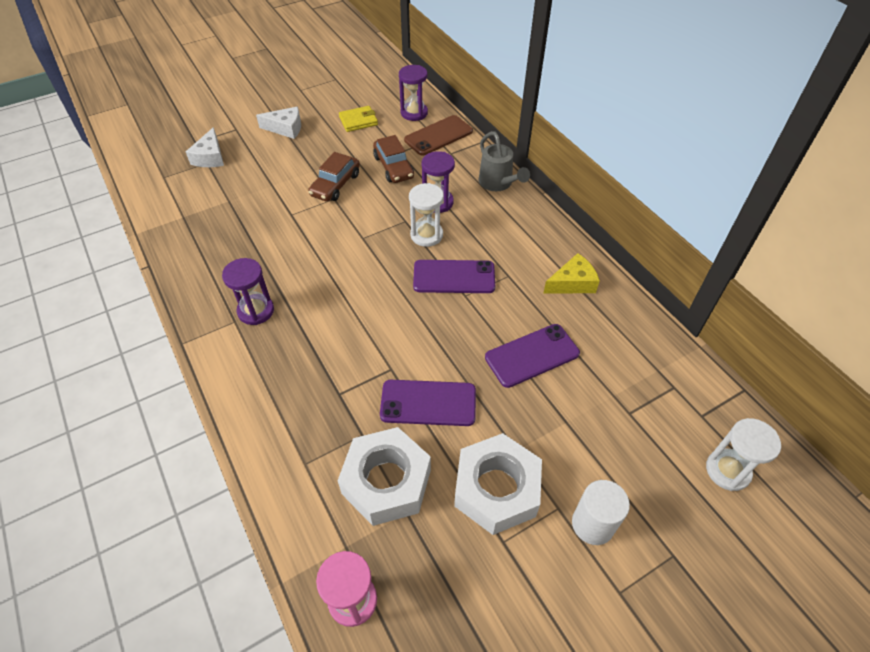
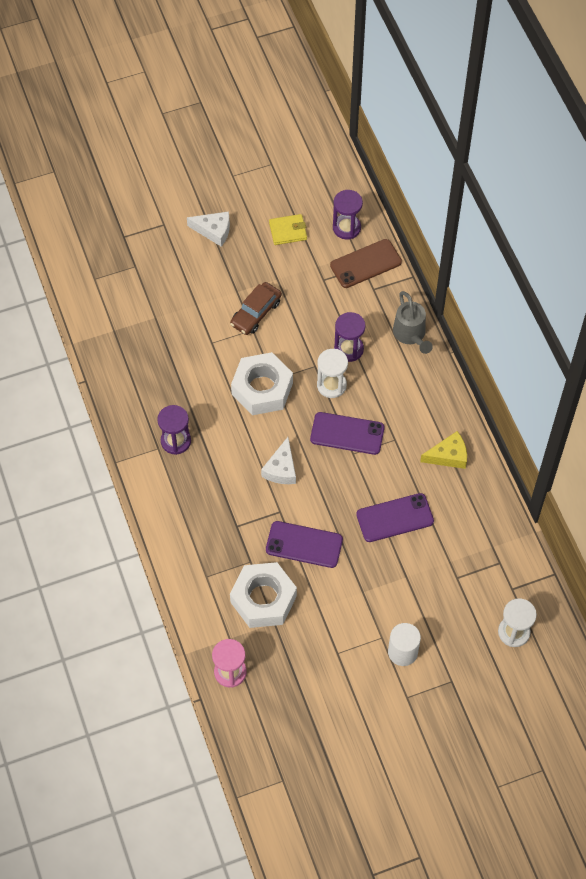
camera: 10 degrees right, 10 degrees up
(210, 157) = (138, 259): white cheese -> white cheese (281, 469)
(393, 167) = (314, 299): brown car -> none
(496, 489) = (341, 617): white nut -> white nut (262, 389)

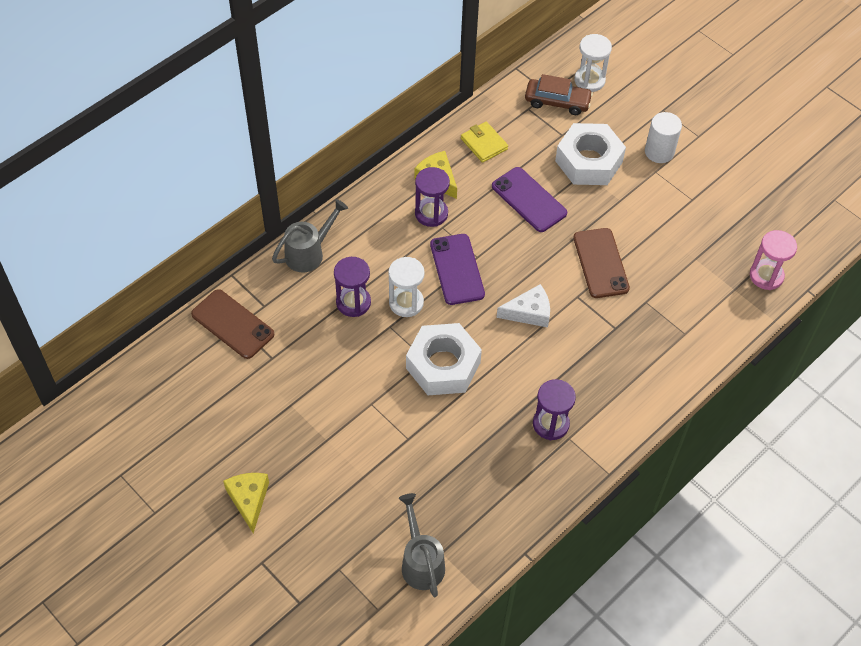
camera: 115 degrees left, 5 degrees down
(113, 315) = (421, 562): none -> grey watering can
(214, 231) = (249, 500): white cheese -> yellow cheese
(256, 313) = (347, 409): brown car -> brown car (557, 102)
(263, 599) = (677, 276): white nut -> white nut (588, 161)
(288, 231) = (217, 418): yellow wallet -> yellow wallet (484, 144)
(304, 544) = (600, 263): purple phone -> brown phone
(346, 228) = (189, 360): purple hourglass -> purple hourglass (431, 213)

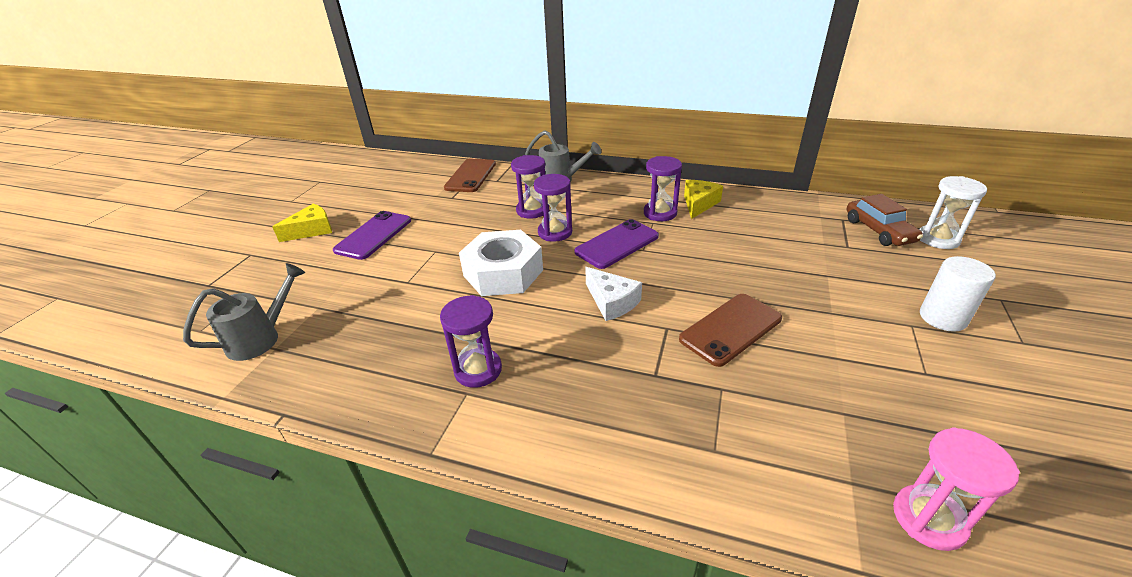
camera: 65 degrees right, 20 degrees down
(406, 303) = (555, 232): white hourglass -> purple hourglass
(484, 144) = (767, 212): yellow wallet -> none
(529, 200) = (744, 254): purple phone -> purple phone (374, 235)
(588, 161) = (845, 273): white nut -> none

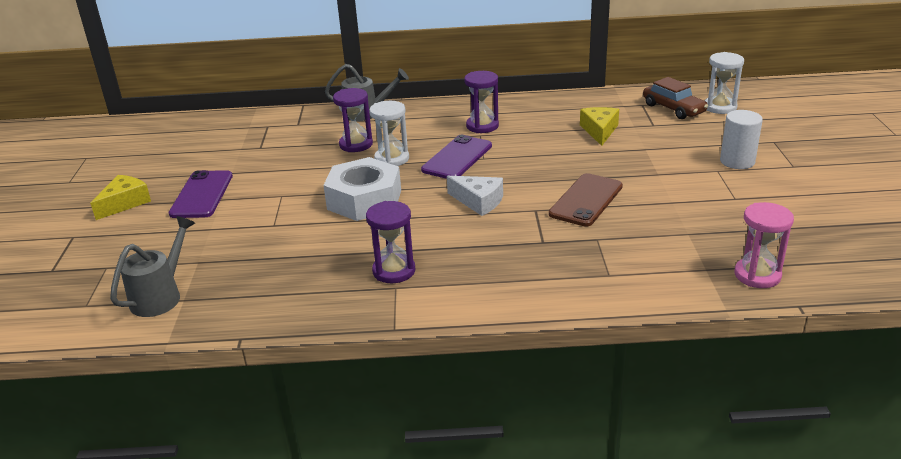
camera: 20 degrees left, 5 degrees down
(470, 176) = (265, 124): brown phone -> none
(555, 232) = (392, 159): purple hourglass -> white hourglass
(699, 204) = (514, 112): yellow cheese -> yellow cheese (599, 131)

